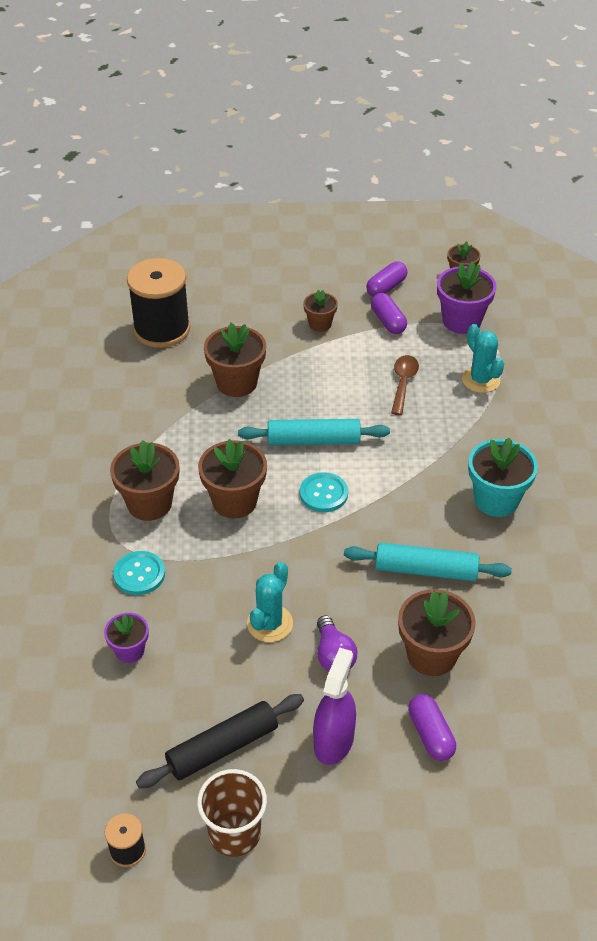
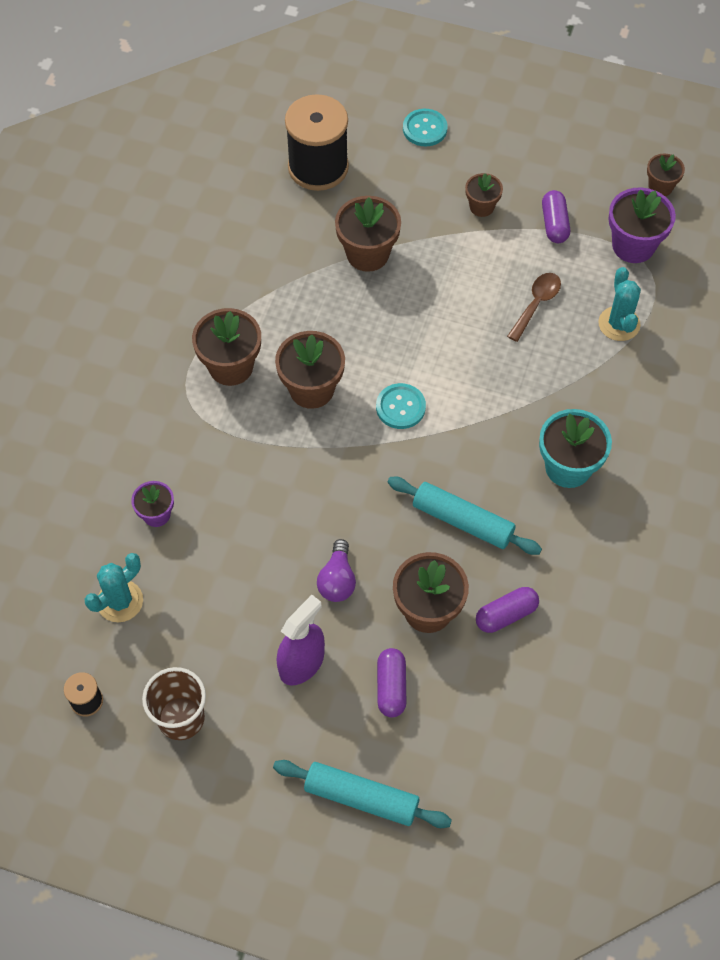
camera: 20 degrees right, 15 degrees up
(139, 574) = (193, 439): turquoise button -> turquoise button (425, 129)
(222, 748) = (202, 636): black rolling pin -> none
(270, 624) = (292, 529): turquoise cactus -> turquoise cactus (120, 601)
(313, 440) = (416, 344): turquoise rolling pin -> turquoise rolling pin (361, 797)
(386, 287) = (571, 180): purple capsule -> purple capsule (506, 615)

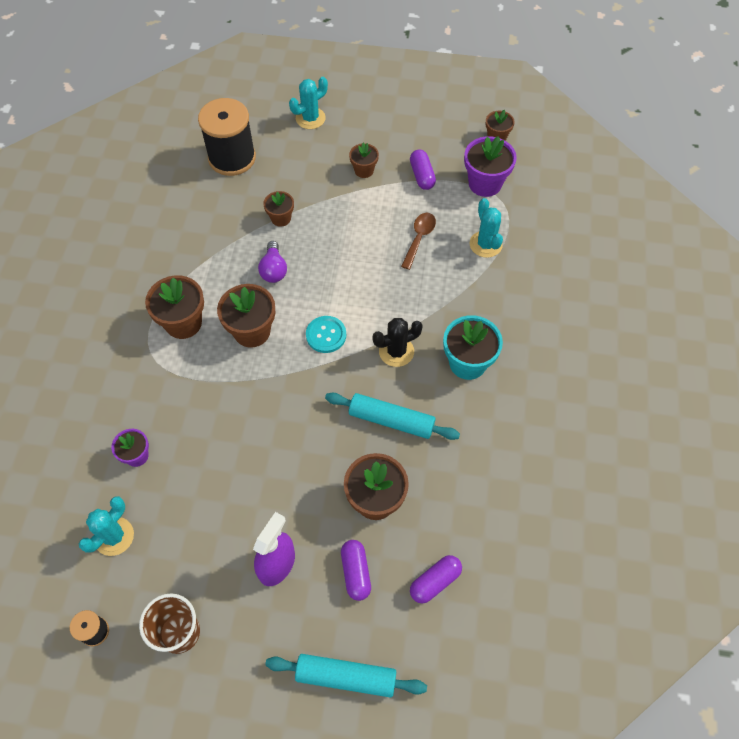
camera: 10 degrees left, 0 degrees up
(337, 580) = (296, 487): purple light bulb -> purple light bulb (274, 269)
(367, 254) = (281, 218): brown flower pot -> brown flower pot, size x0.58
(425, 129) = (310, 118): turquoise button -> turquoise cactus
(483, 440) = (396, 351): none -> black cactus
(506, 615) = (440, 493): purple capsule -> purple capsule (435, 581)

